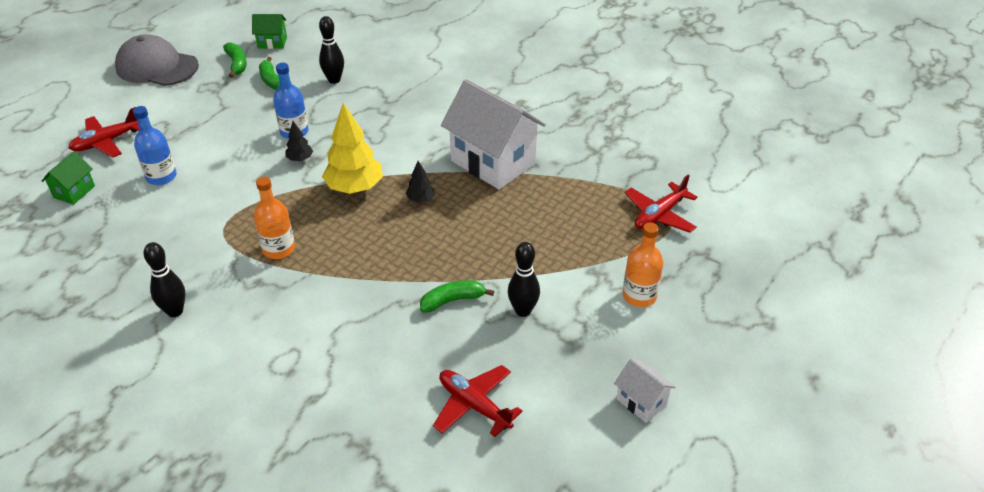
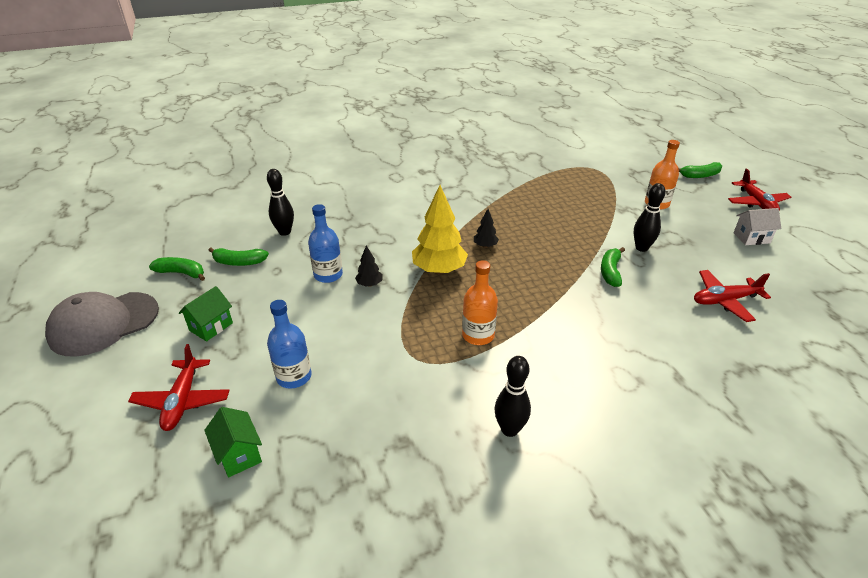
camera: 55 degrees left, 5 degrees down
(272, 42) = (180, 244): green house -> green house (211, 327)
(493, 162) = (475, 203): white house -> none
(659, 215) = (587, 170): red plane -> red plane (756, 203)
(764, 316) = (700, 175): none -> green banana

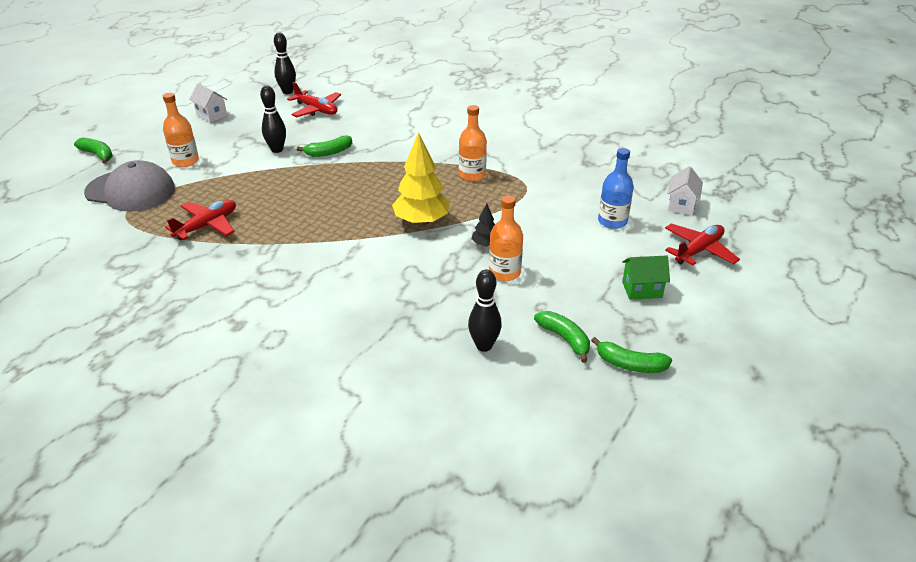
camera: 130 degrees left, 0 degrees up
(104, 323) = (735, 353): grey cap -> grey cap (130, 191)
(182, 273) = (630, 364): green banana -> green banana turned 45 degrees counterclockwise
(239, 454) = (681, 205): green house -> white house
(328, 275) = (504, 272): blue bottle -> orange bottle
(485, 246) = (357, 215): black tree -> none
(509, 429) = (529, 138): black bowling pin -> black bowling pin (287, 91)
(756, 203) = (141, 122): red plane -> red plane (207, 226)

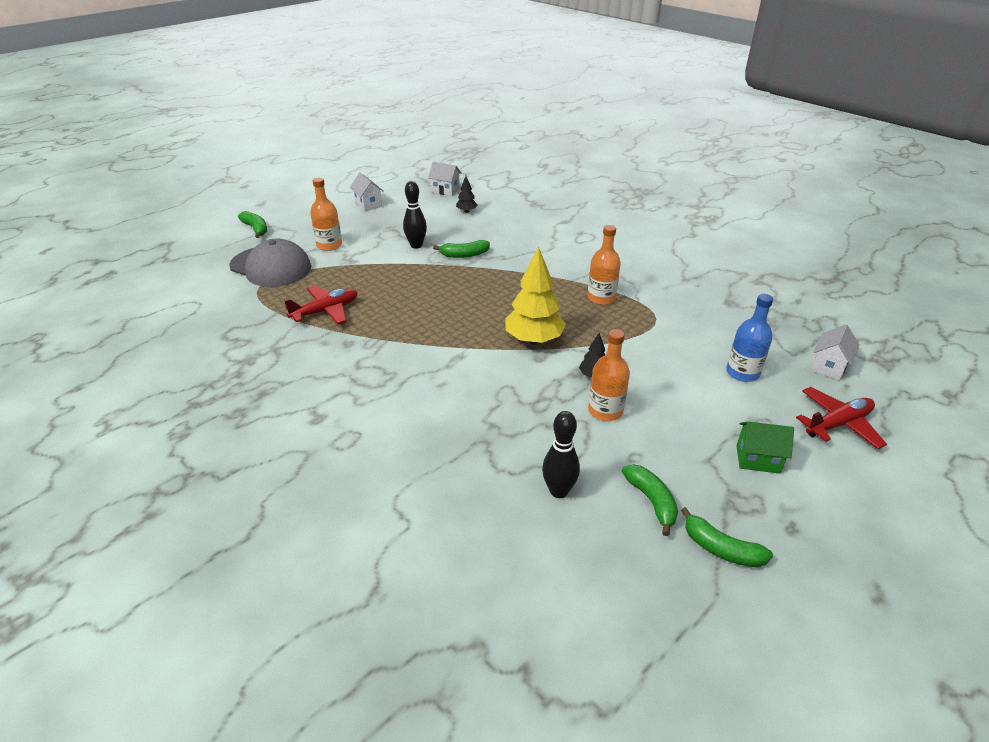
camera: 15 degrees right, 0 degrees up
(287, 91) = (445, 190): black bowling pin -> white house
(316, 110) = (466, 211): red plane -> black tree

